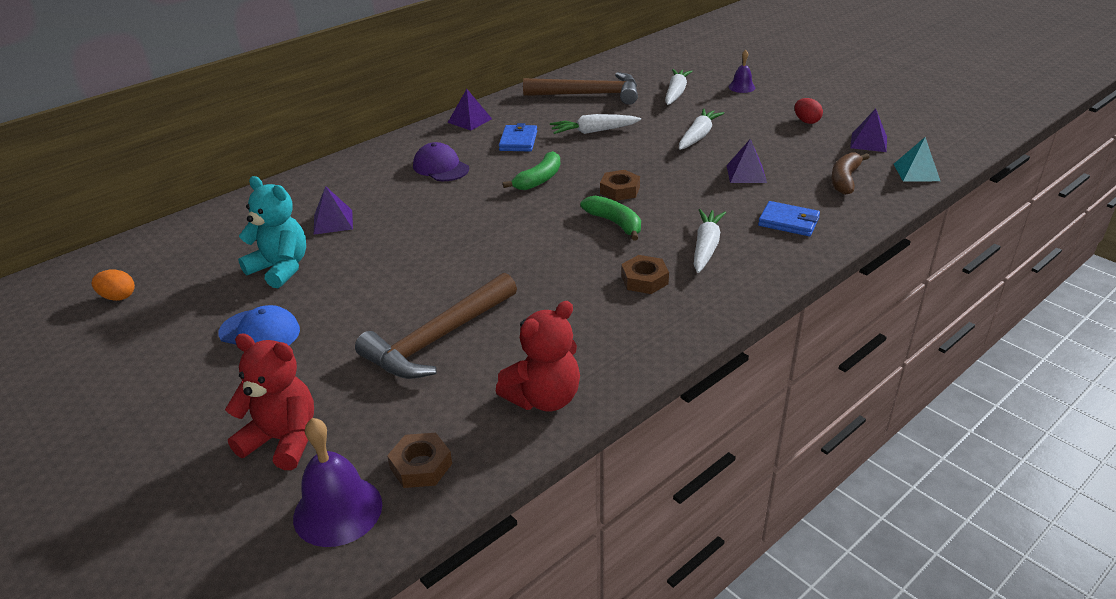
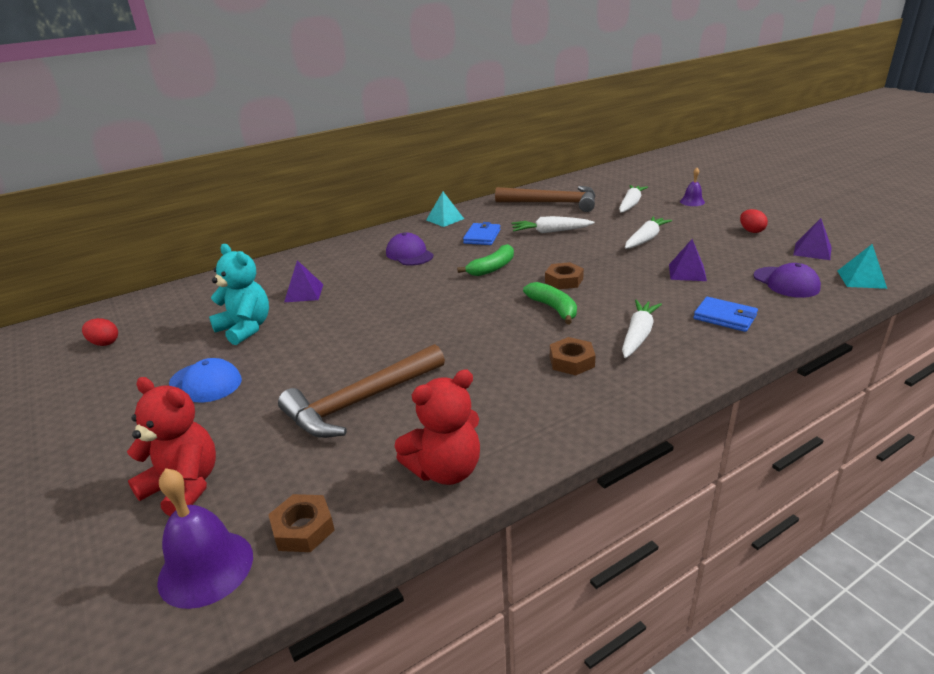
camera: 10 degrees right, 5 degrees down
(118, 297) = (104, 343): orange egg -> red egg
(469, 120) = (445, 219): purple pyramid -> turquoise pyramid
(845, 180) = (786, 282): brown banana -> purple cap

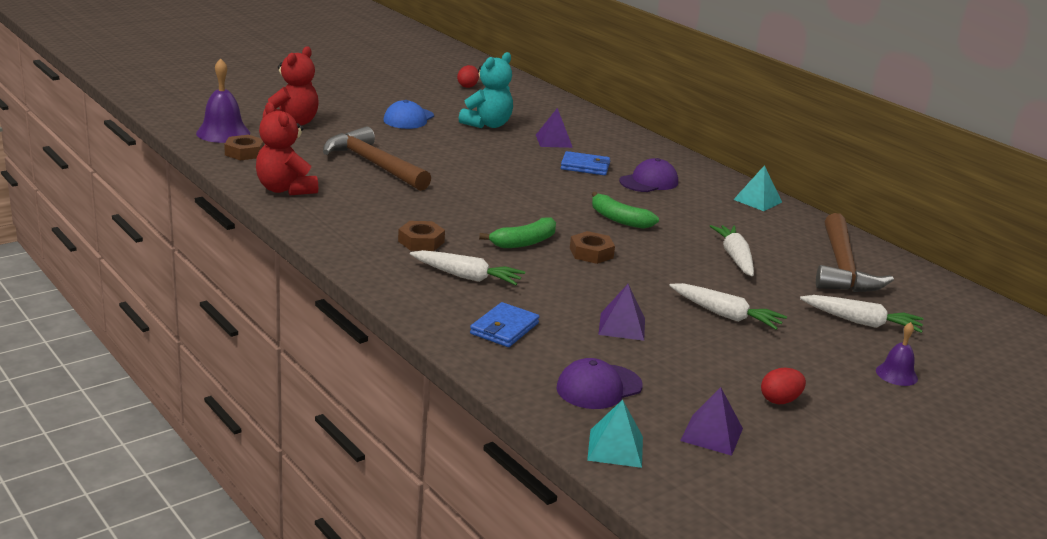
camera: 80 degrees right, 5 degrees down
(482, 236) = (708, 218): blue wallet -> blue wallet (585, 166)

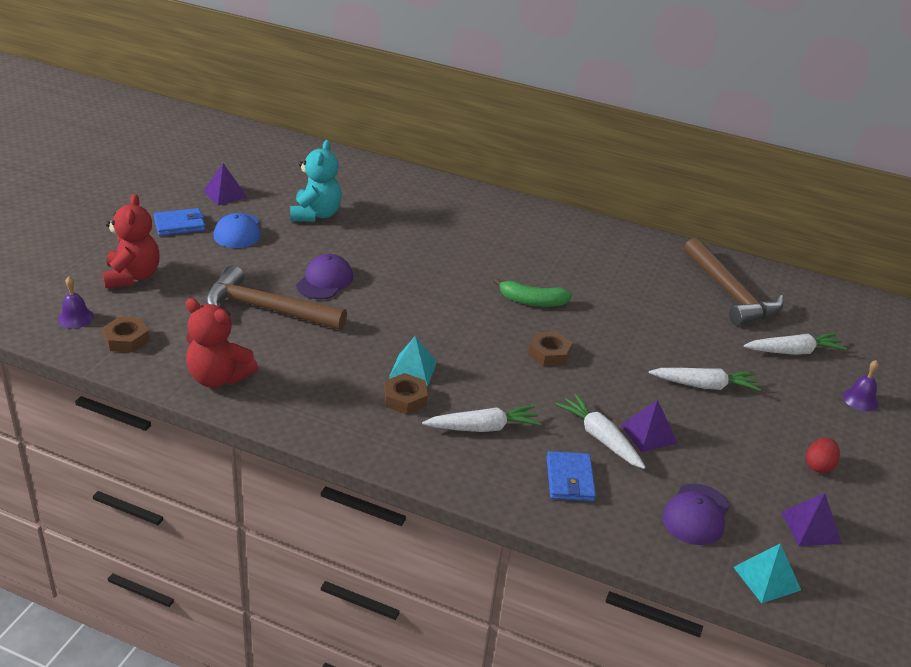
camera: 30 degrees left, 10 degrees up
(223, 133) = (75, 318): purple bell -> purple bell, size x0.57
(467, 86) = (248, 165): red egg -> none
(524, 242) = (487, 362): green banana -> none
(553, 141) = (391, 217): purple pyramid -> purple pyramid (225, 194)
(585, 166) = (446, 242): blue wallet -> blue wallet (179, 225)
(649, 182) = (512, 243): purple cap -> purple cap (325, 281)
(735, 257) = (653, 313): white carrot -> white carrot (600, 438)
(757, 200) = (609, 236): turquoise pyramid -> turquoise pyramid (412, 370)

